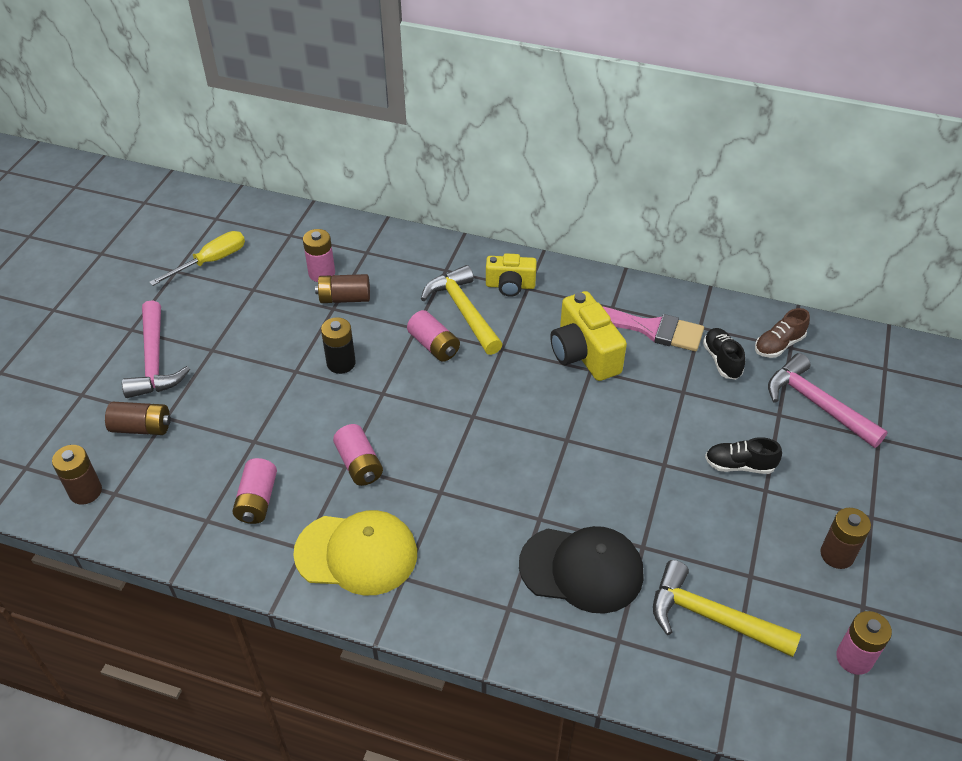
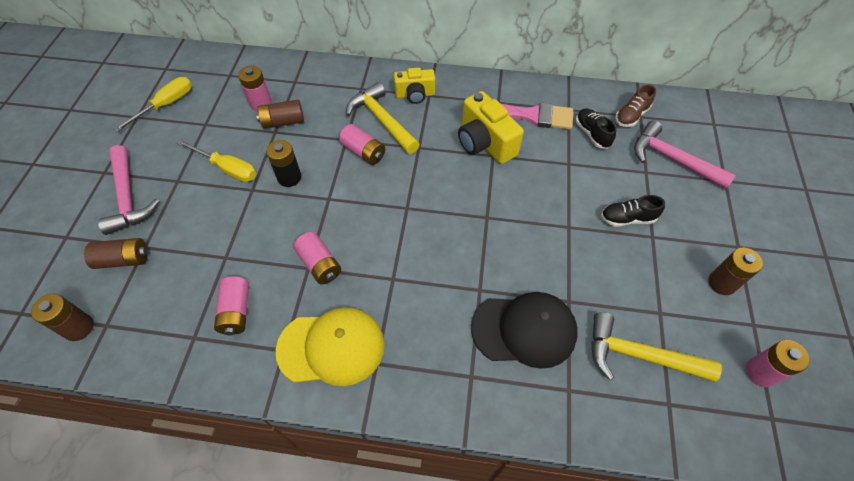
camera: 10 degrees left, 10 degrees up
(271, 344) = (227, 169): none -> yellow screwdriver

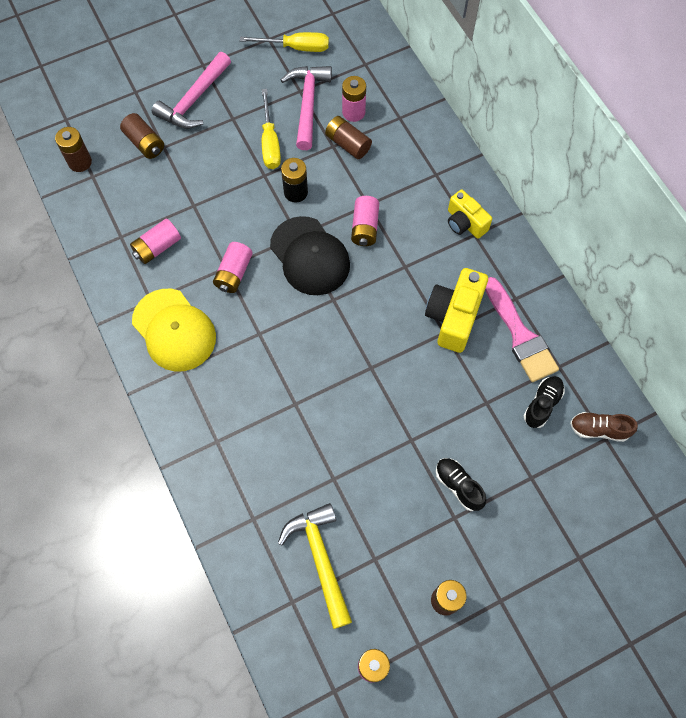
camera: 55 degrees right, 10 degrees up
(382, 120) = (412, 217): yellow hammer -> none
(524, 330) = (282, 458): black cap -> black cap (310, 256)
(672, 159) = (568, 495): pink hammer -> pink hammer (308, 104)

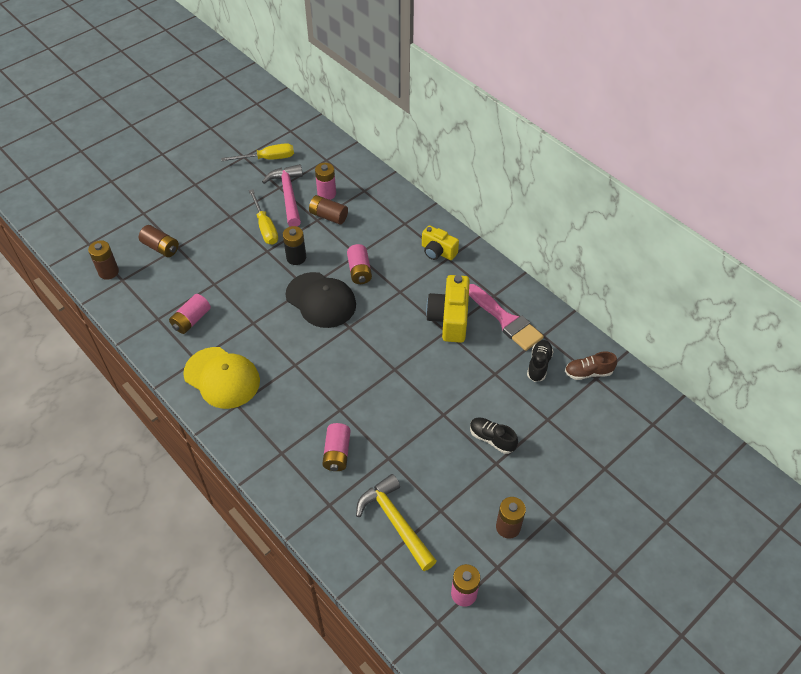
camera: 15 degrees left, 15 degrees down
(194, 100) = (194, 209): pink hammer -> none
(234, 273) = (261, 325): pink battery -> pink battery (337, 453)

